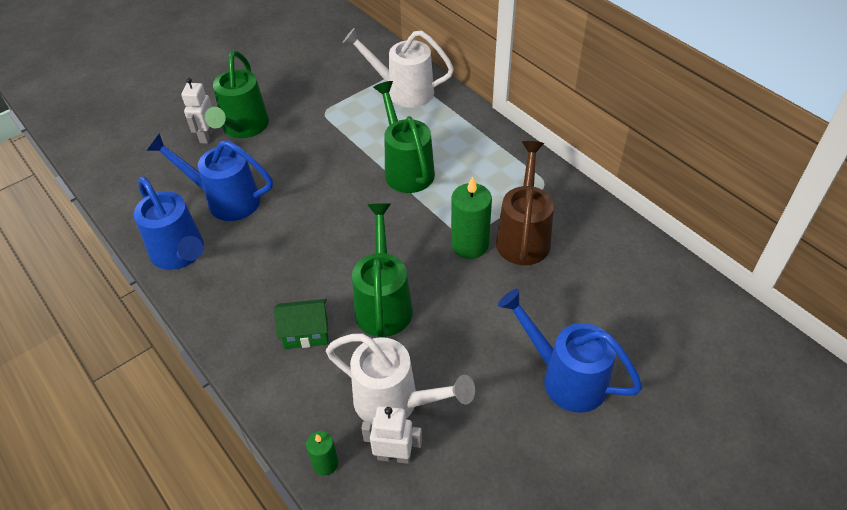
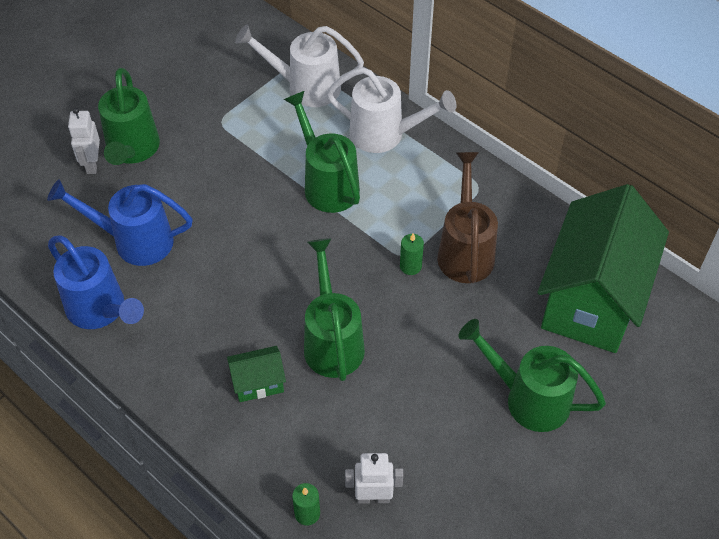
camera: 10 degrees left, 5 degrees up
(395, 402) = (364, 444): white watering can -> white watering can (384, 135)
(469, 245) = (410, 266): green candle -> green candle, size x0.56
(566, 378) = (528, 398): blue watering can -> green watering can
(640, 292) = (591, 299): none -> green house

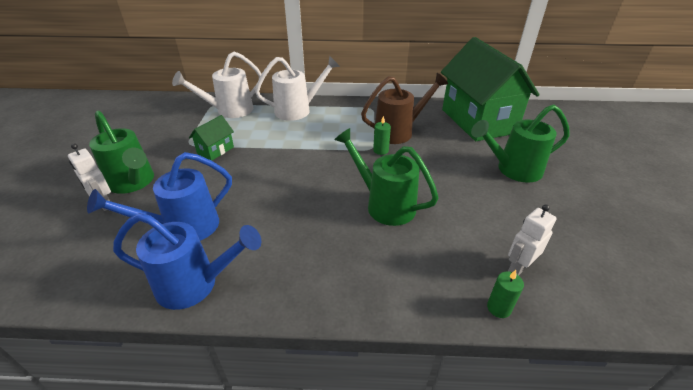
camera: 40 degrees left, 15 degrees down
(258, 383) = (368, 254): green house -> green house (215, 150)
(327, 184) = (290, 140): green watering can -> none
(465, 251) = (398, 132): brown watering can -> brown watering can turned 105 degrees clockwise

